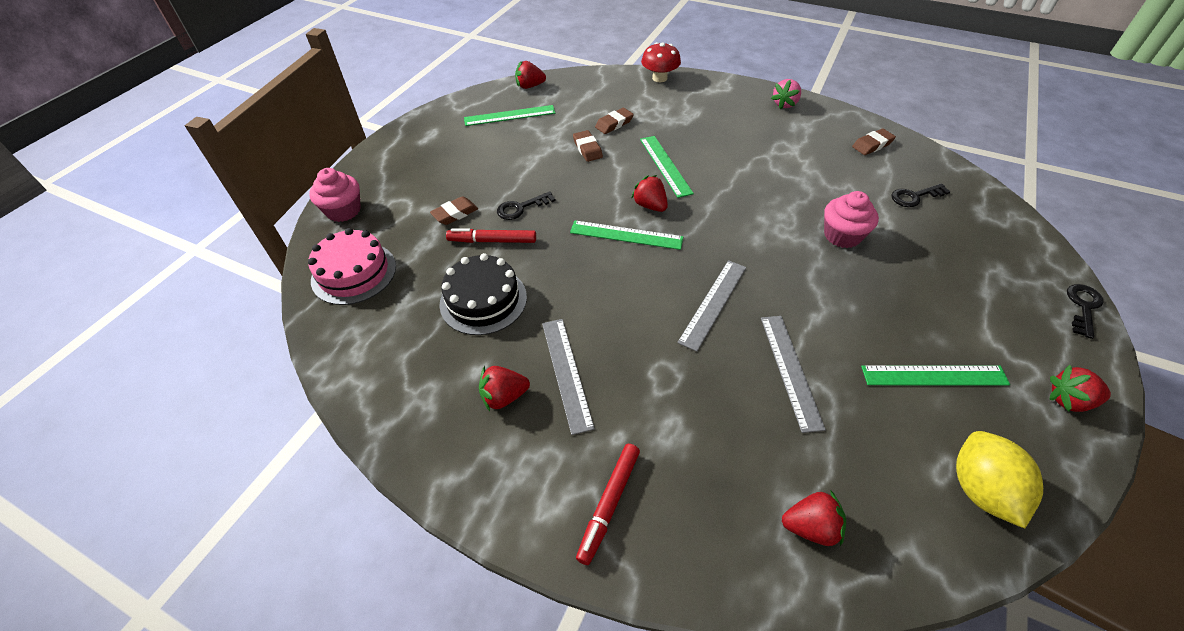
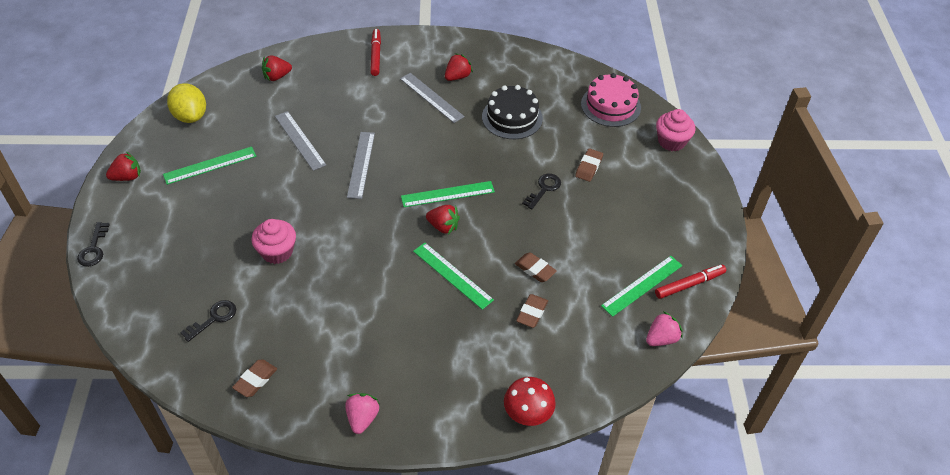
camera: 150 degrees right, 0 degrees up
(492, 241) = (541, 156): red marker -> red marker (689, 284)
(530, 86) = (661, 338): red strawberry -> pink strawberry

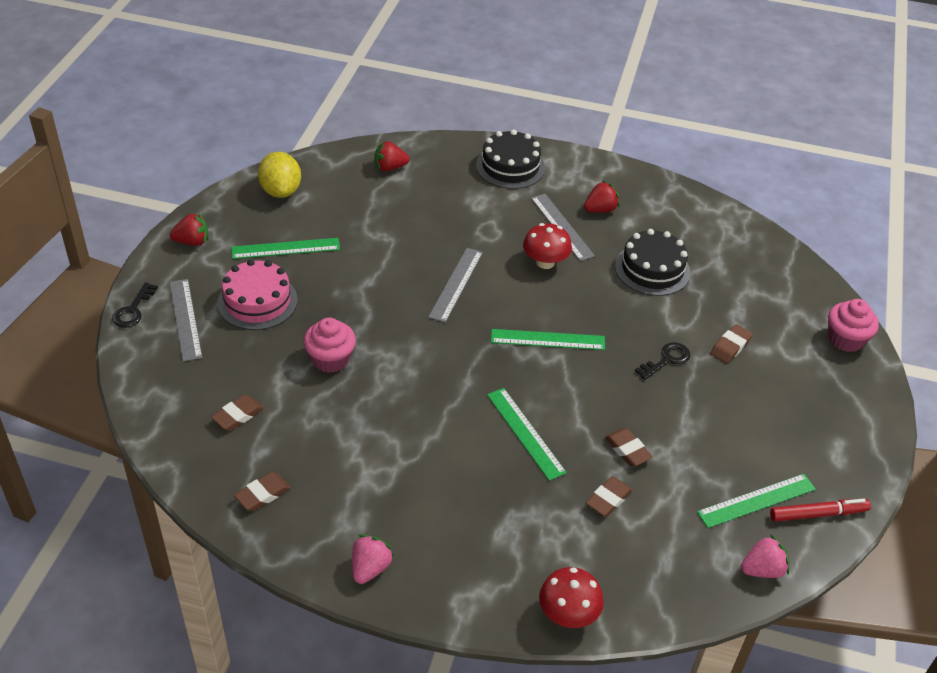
camera: 15 degrees right, 5 degrees down
(214, 318) = (238, 415): black key -> brown eraser
(300, 140) = (394, 242): grey ruler -> grey ruler (185, 319)
(375, 55) = (510, 166): red marker -> black cake
(427, 130) = (545, 262): none -> red mushroom
(443, 226) = (531, 375): red strawberry -> none
(610, 105) = (780, 281): pink cake -> pink cake (257, 301)

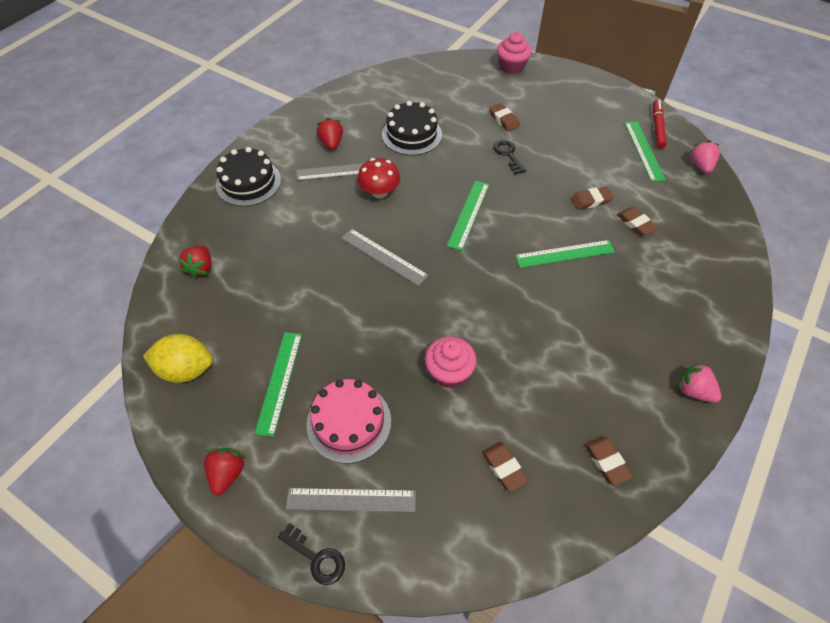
camera: 70 degrees left, 10 degrees up
(568, 614) = (737, 274): red mushroom -> none

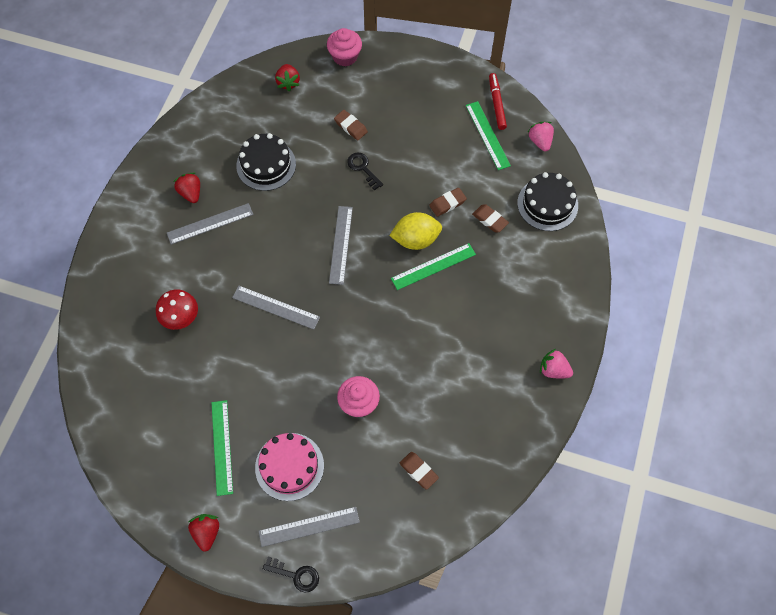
camera: 15 degrees left, 10 degrees up
(186, 369) = (139, 456): yellow lemon -> yellow lemon (416, 239)
(201, 268) = (114, 359): red strawberry -> red strawberry (288, 83)
(248, 182) = (125, 257): black cake -> black cake (547, 204)
(379, 192) = (253, 239): red mushroom -> red mushroom (180, 317)
(468, 214) = (341, 244): green ruler -> grey ruler
(606, 462) = (494, 446): brown eraser -> none

